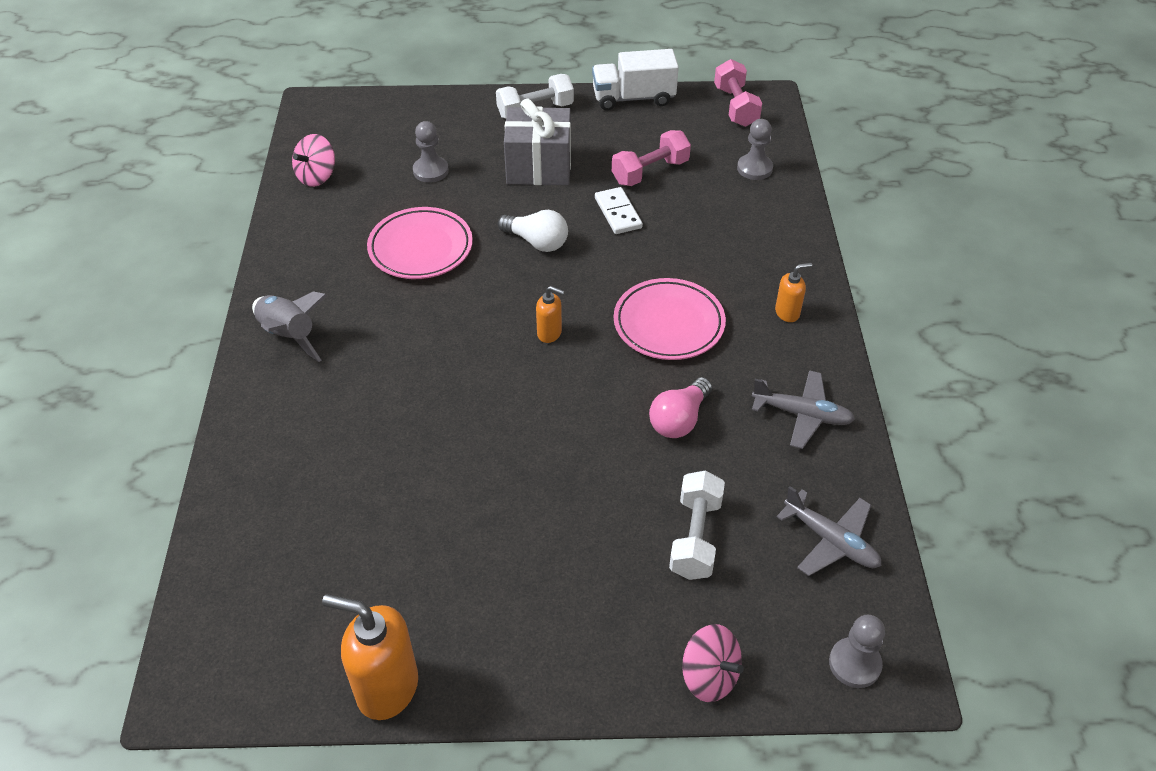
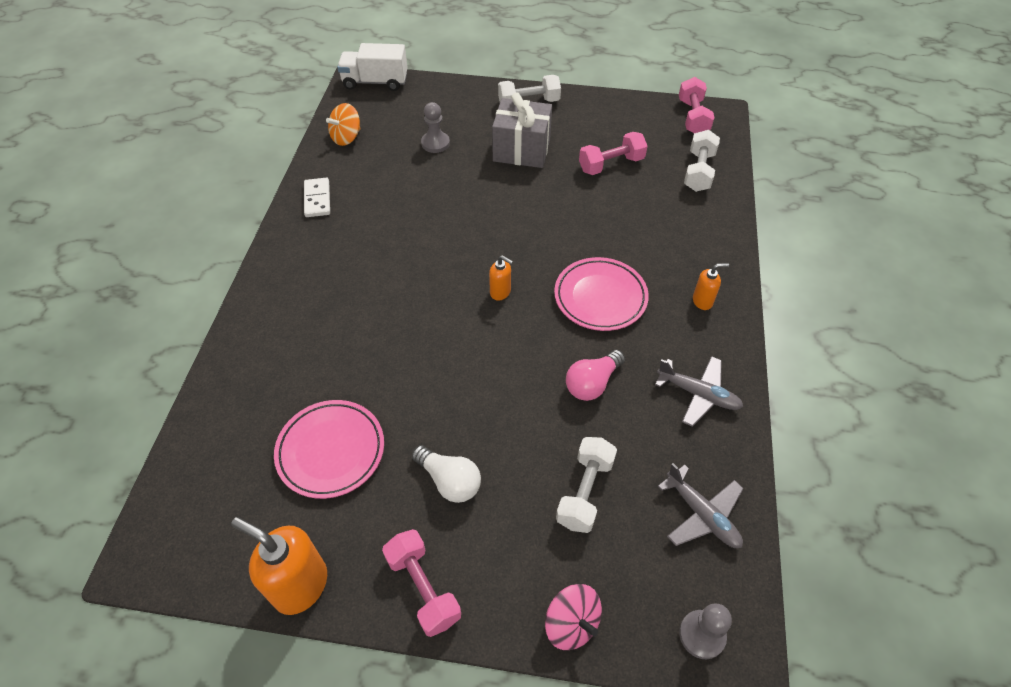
camera: 10 degrees right, 5 degrees up
(289, 335) = (294, 266): grey rocket -> none
(317, 176) = (346, 137): pink spinning top -> orange spinning top
(420, 248) = (413, 206): pink plate -> pink plate (331, 451)
(532, 667) = (423, 588): none -> pink dumbbell
(536, 242) = (506, 213): white light bulb -> white light bulb (449, 481)
(618, 213) = (578, 196): white domino -> white domino (317, 199)
(633, 98) = (610, 101): white truck -> white truck (375, 82)
(754, 168) = (698, 172): grey pawn -> white dumbbell

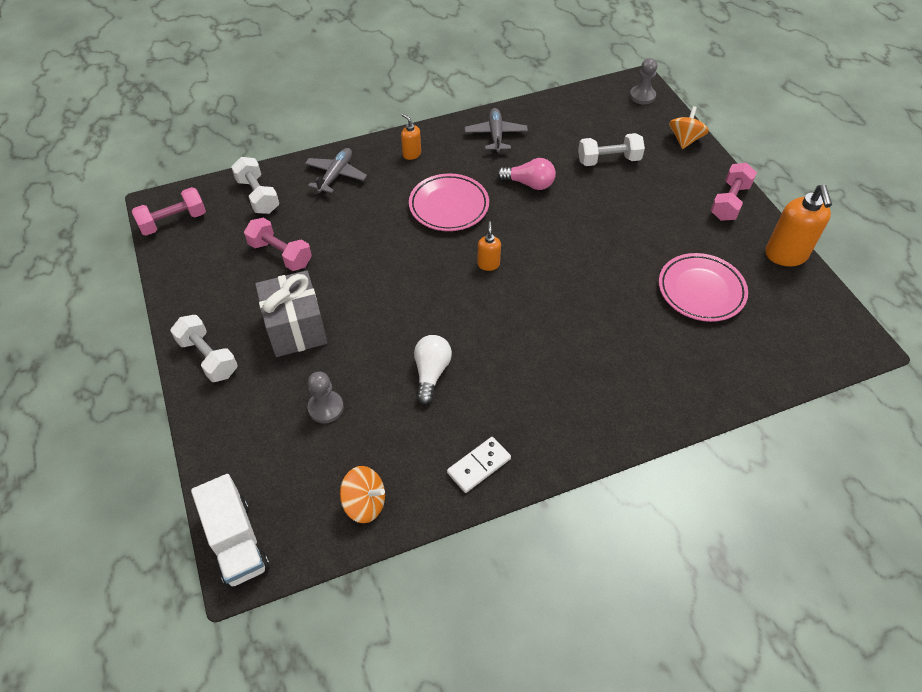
camera: 120 degrees left, 0 degrees up
(449, 481) = (660, 221): white light bulb -> white light bulb (431, 373)
(571, 623) = (684, 140): pink spinning top -> orange spinning top
(698, 172) = (258, 196): white dumbbell -> white dumbbell turned 75 degrees clockwise
(702, 514) = (577, 112): grey plane -> grey plane (336, 175)

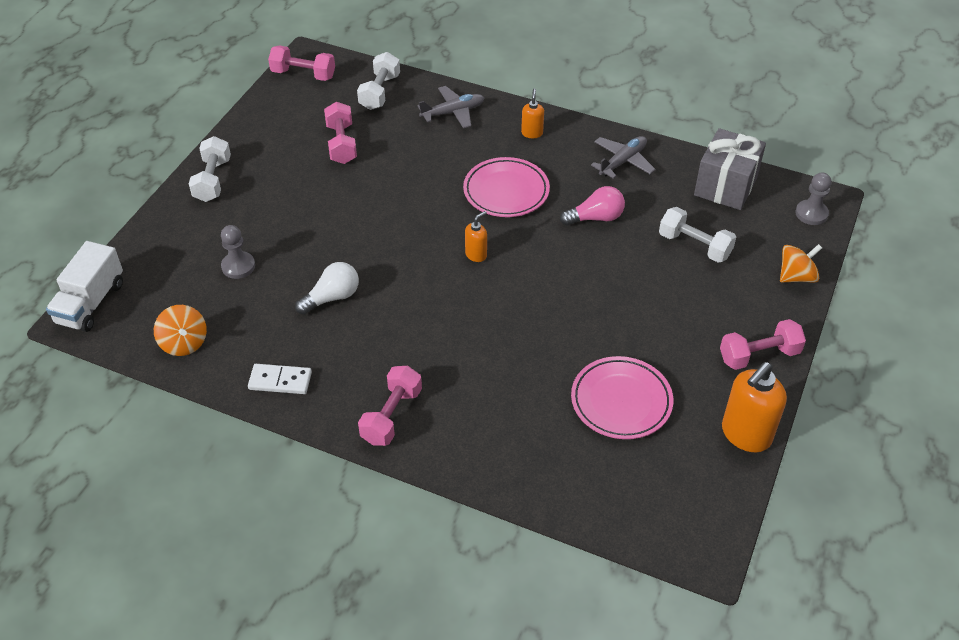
camera: 45 degrees right, 5 degrees down
(296, 328) = (286, 201): grey gift -> grey gift (725, 186)
(529, 184) = (595, 218): pink light bulb -> pink light bulb turned 75 degrees counterclockwise
(587, 421) = (391, 416): none -> pink dumbbell

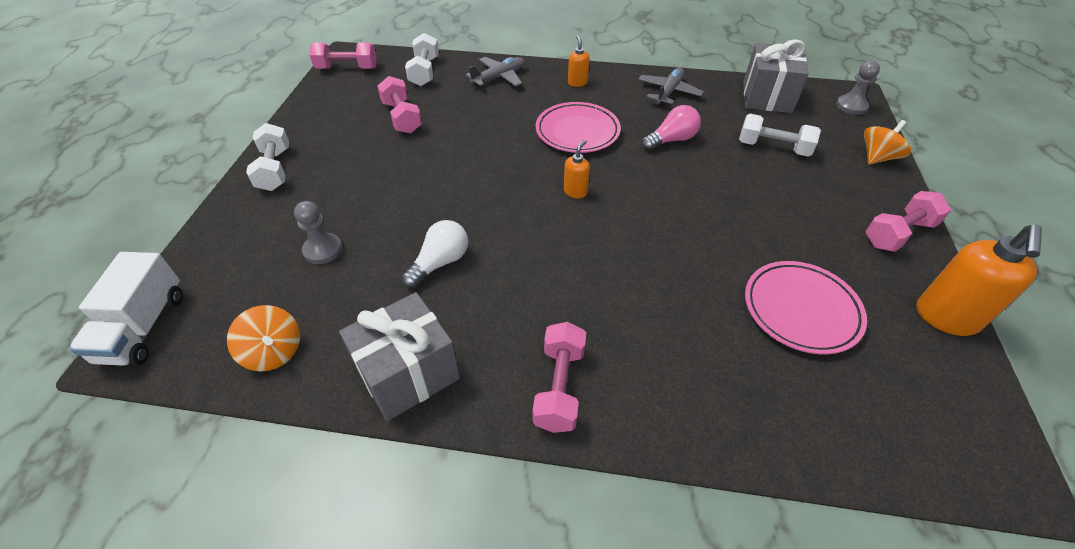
camera: 15 degrees left, 0 degrees up
(280, 381) = (408, 373): white domino -> grey gift

